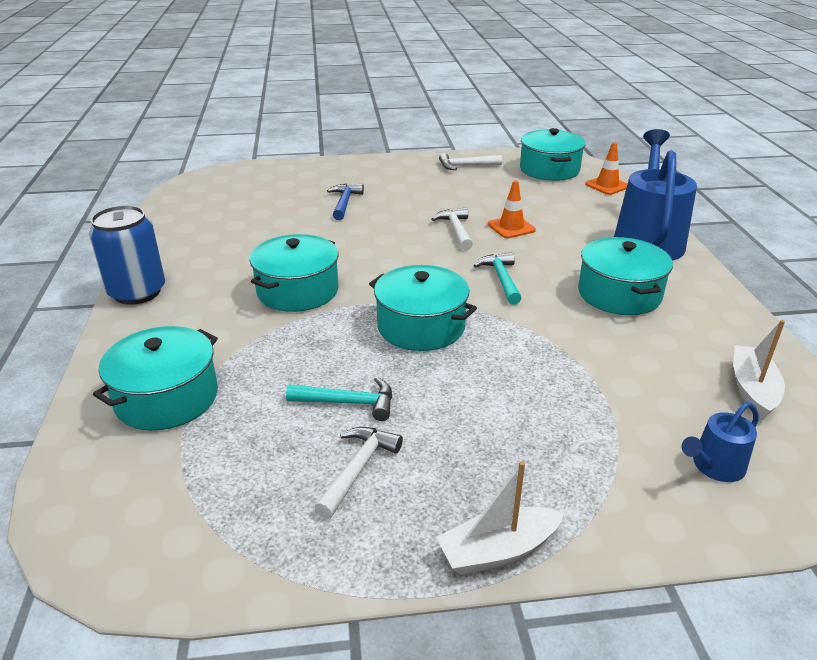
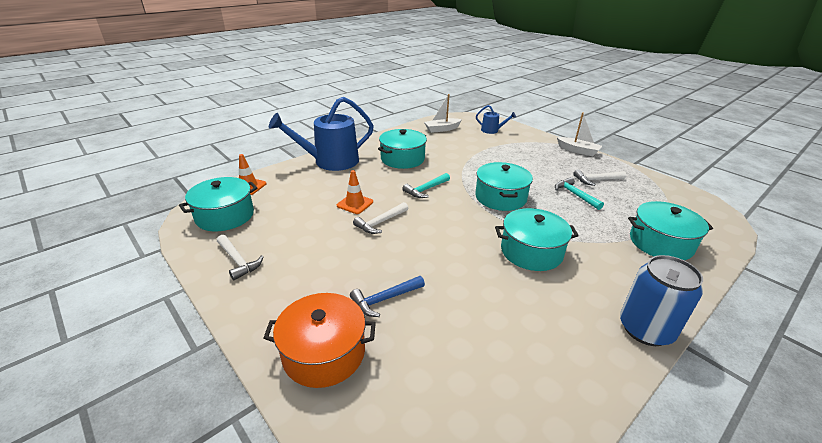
camera: 125 degrees left, 0 degrees up
(327, 175) = (324, 353): none -> orange pot

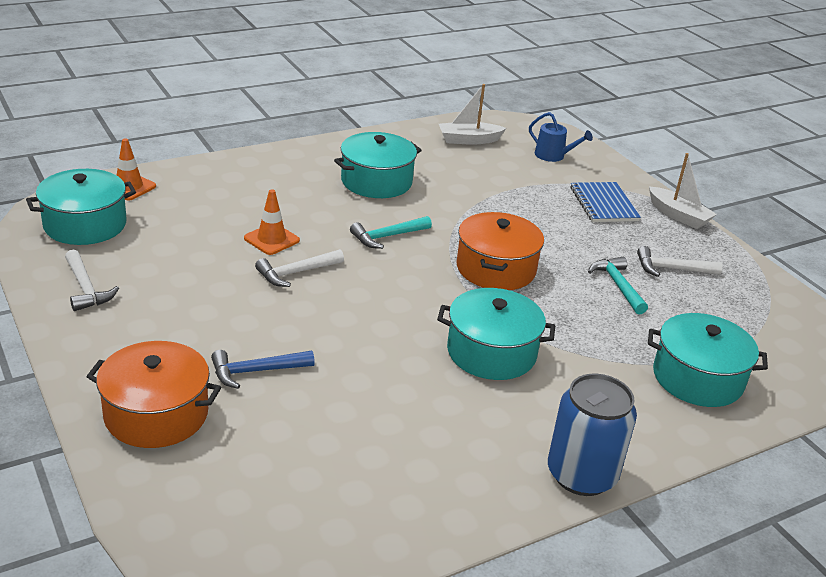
camera: 10 degrees right, 0 degrees up
(331, 161) = (263, 167): blue watering can -> none
(500, 197) = (496, 269): turquoise pot -> orange pot
(535, 151) = (604, 204): none -> blue notebook

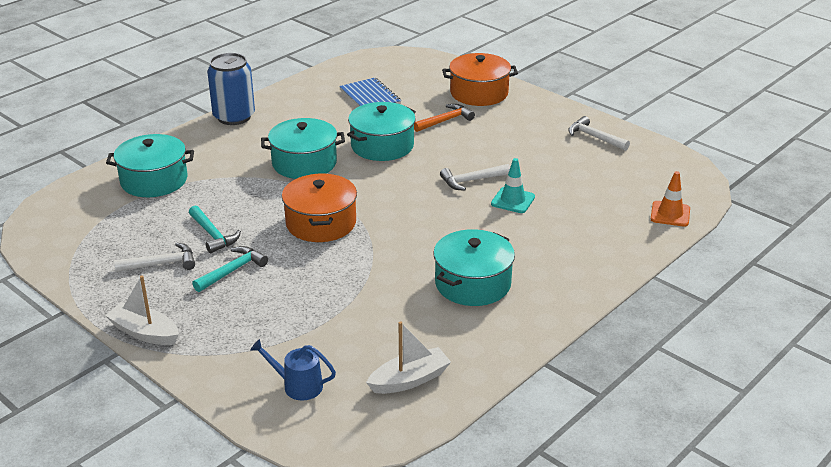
camera: 165 degrees right, 0 degrees up
(85, 224) = (655, 175): turquoise pot -> turquoise pot (382, 146)
(256, 371) = (445, 121): blue hammer -> orange hammer
(271, 239) = (513, 200): orange traffic cone -> turquoise traffic cone
(296, 273) = (472, 180): white hammer -> white hammer turned 150 degrees counterclockwise
(387, 236) = (424, 227): turquoise hammer -> turquoise hammer (232, 271)
(604, 204) = (229, 324): blue notebook -> blue notebook (370, 97)

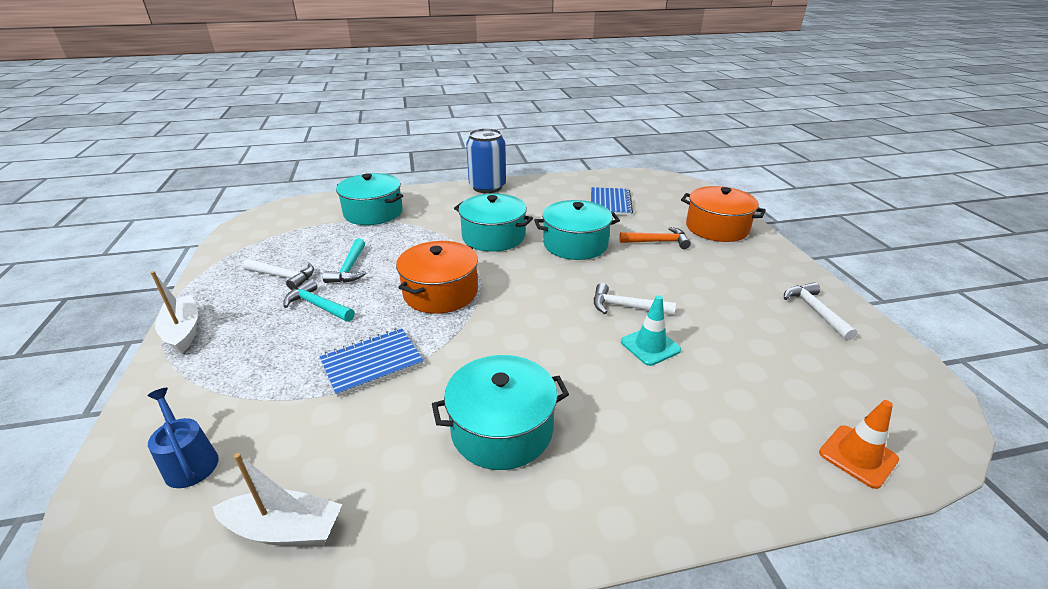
camera: 35 degrees right, 0 degrees up
(232, 271) = (318, 305): turquoise hammer -> turquoise hammer turned 135 degrees counterclockwise
(337, 287) = (372, 363): none -> blue notebook

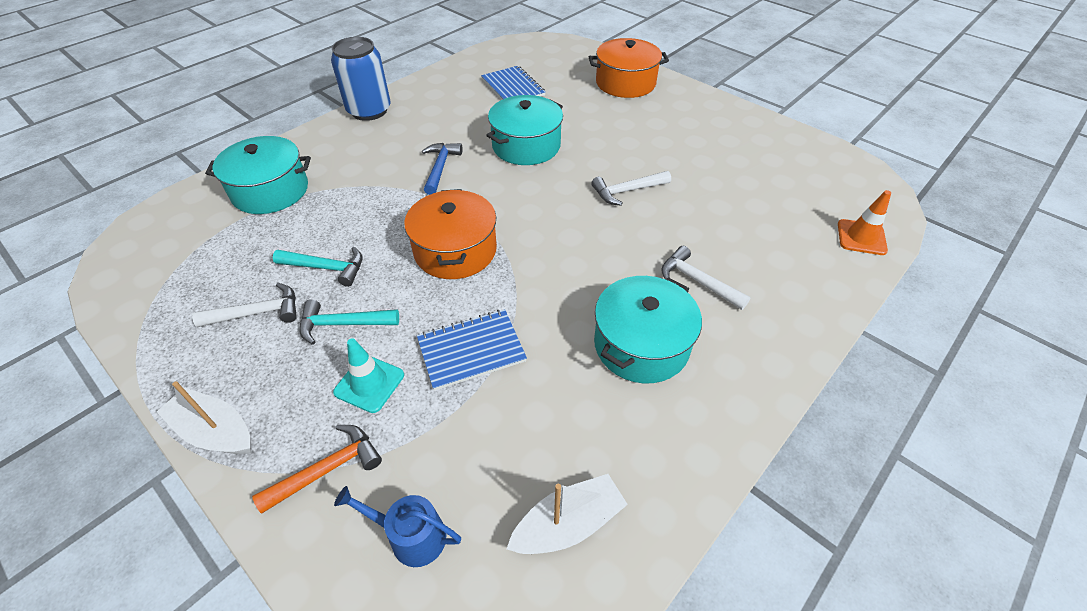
camera: 35 degrees left, 15 degrees up
(349, 268) = (326, 268): turquoise hammer -> turquoise hammer turned 45 degrees counterclockwise
(372, 363) = (471, 350): blue notebook -> blue notebook turned 45 degrees clockwise
(493, 237) = (440, 168): turquoise pot -> blue hammer
(650, 346) = (676, 218): turquoise traffic cone -> turquoise traffic cone (369, 383)
(658, 242) = (592, 115): orange hammer -> orange hammer (327, 469)
(815, 311) = (755, 135): white hammer -> white hammer (697, 281)

